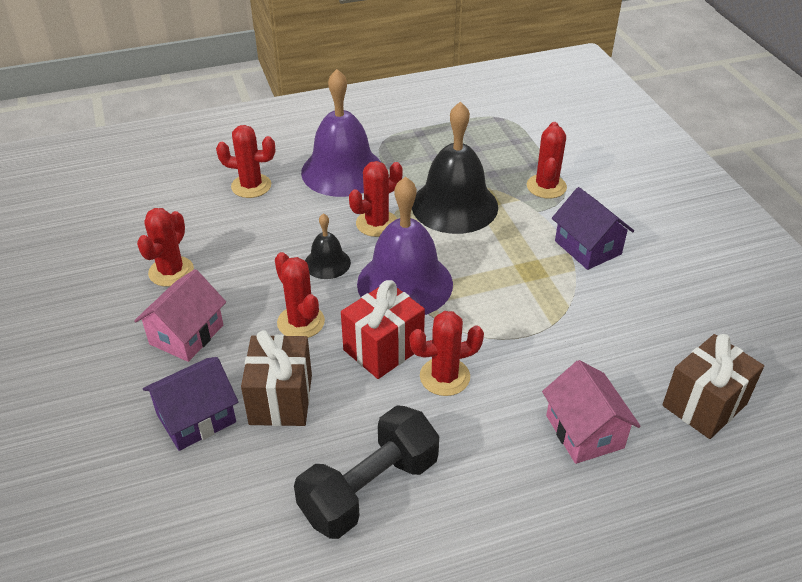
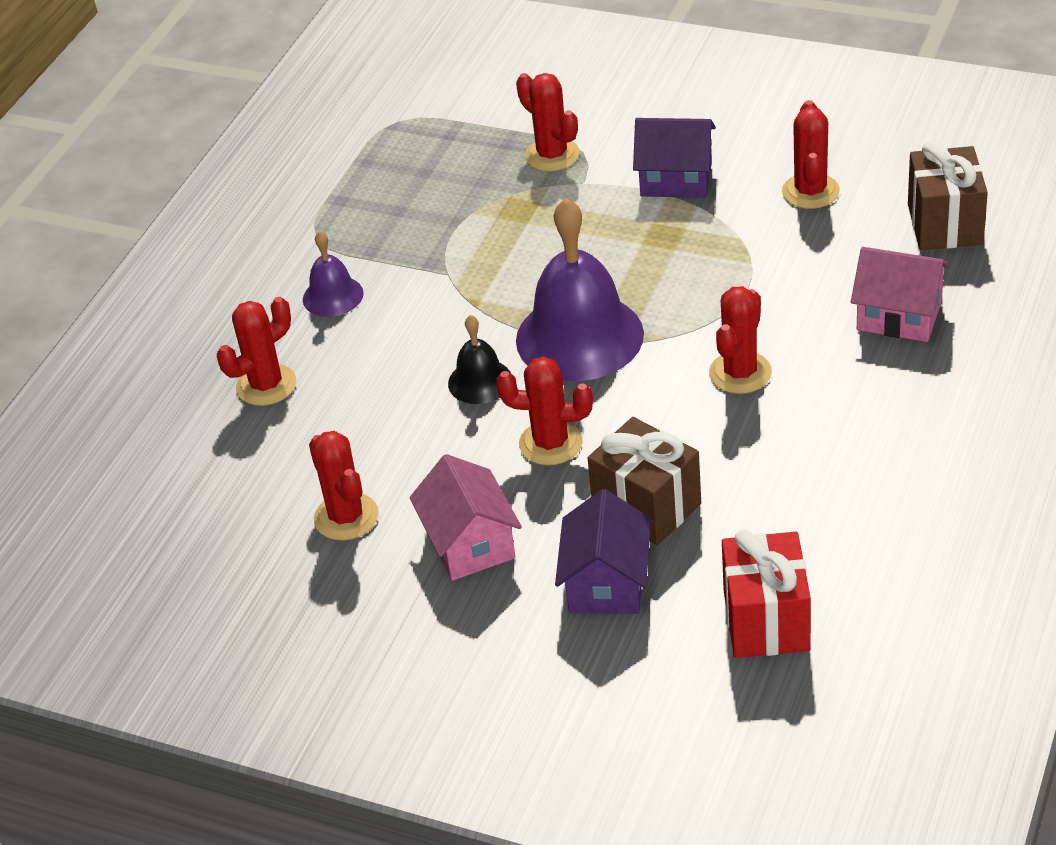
camera: 45 degrees left, 0 degrees up
(342, 171) = (333, 296): purple bell -> purple bell, size x0.50
(369, 489) = (824, 492): black dumbbell -> none
(376, 223) = (459, 312): red cactus -> red cactus (810, 191)
(383, 349) = (656, 398): red gift -> red gift (766, 621)
(454, 205) = (501, 238): black bell -> none

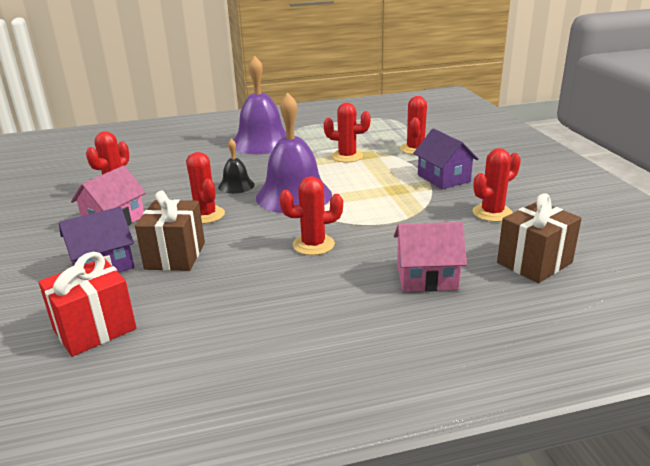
camera: 50 degrees right, 15 degrees down
(266, 385) = (192, 149): red cactus -> red cactus (347, 156)
(333, 296) = (262, 142): purple bell -> purple bell, size x2.01
(899, 316) = (427, 277): pink house -> pink house turned 75 degrees counterclockwise

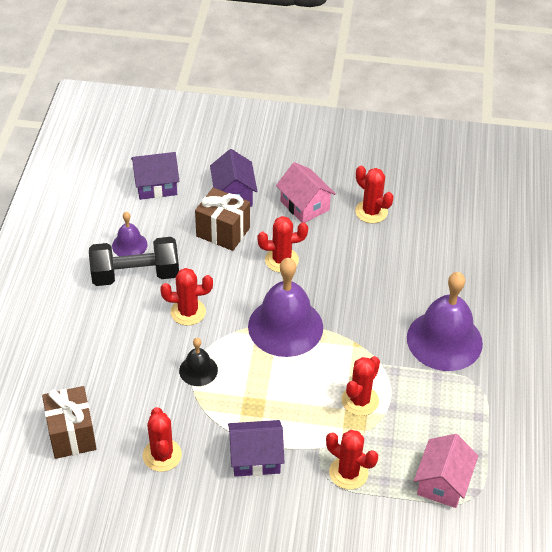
camera: 110 degrees right, 20 degrees up
(95, 329) = (156, 186): red gift -> purple house
(228, 315) = (129, 245): none -> purple bell
(236, 185) = (333, 292): black bell -> black bell (198, 370)
(280, 293) = (135, 275): none -> black dumbbell
(313, 245) = (188, 312): red cactus -> red cactus turned 75 degrees clockwise
(427, 277) = (100, 359): pink house -> pink house (442, 482)

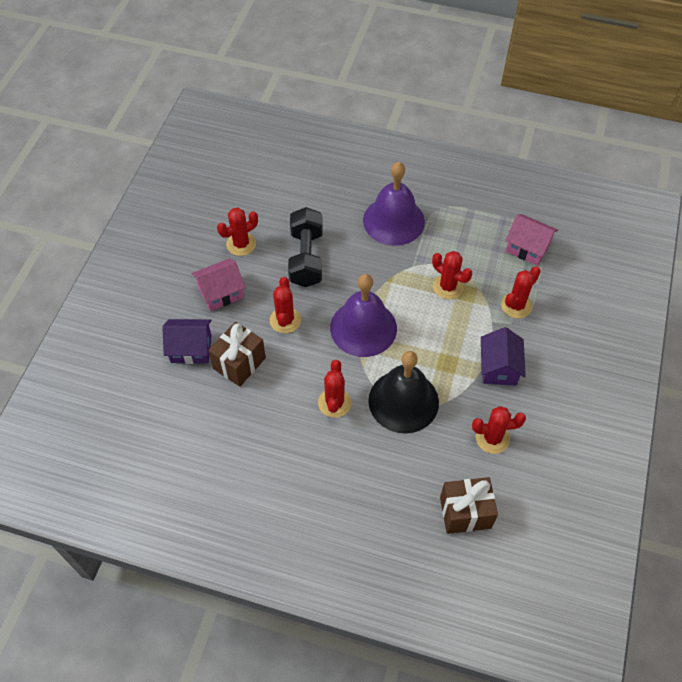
camera: 80 degrees left, 10 degrees up
(129, 245) = (238, 447): purple bell -> none
(135, 275) = (280, 445): black dumbbell -> black dumbbell (306, 258)
(156, 186) = (160, 416): purple house -> none
(198, 370) = (403, 401): black bell -> black bell, size x2.01

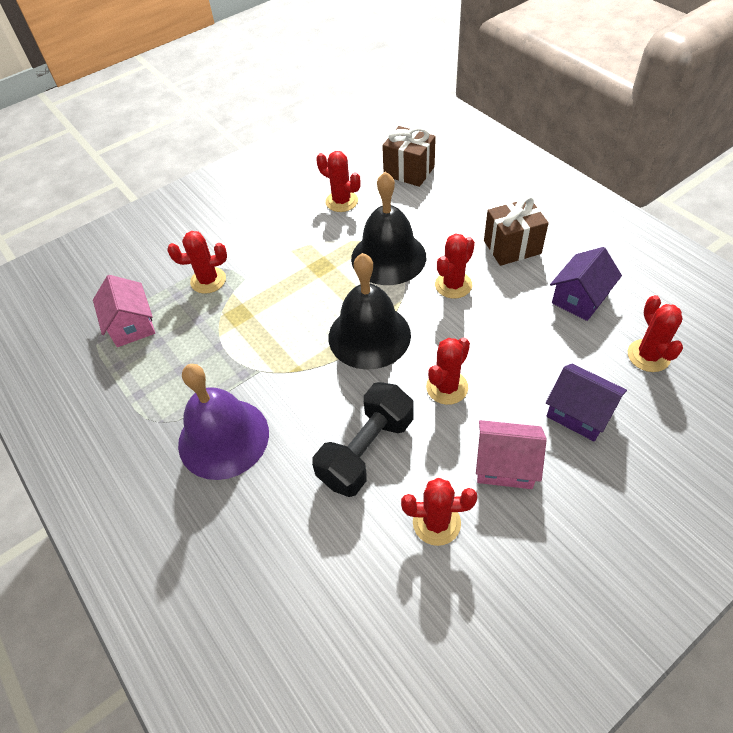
camera: 140 degrees left, 5 degrees down
(239, 363) = (529, 368): brown gift -> brown gift (512, 247)
(363, 328) = (369, 335): purple bell -> black bell
(448, 287) = (248, 330): red cactus -> red cactus (648, 356)
(499, 367) = (281, 242): purple house -> purple house (580, 298)

